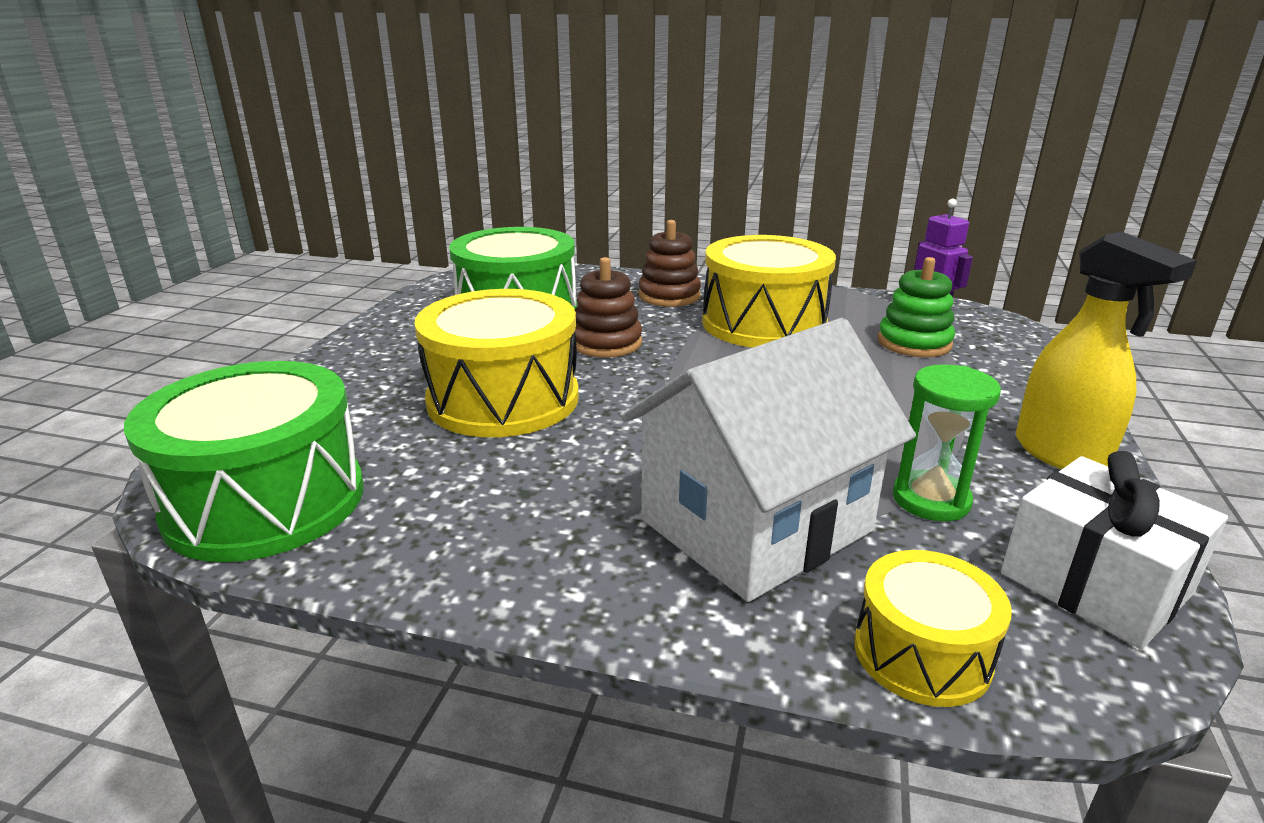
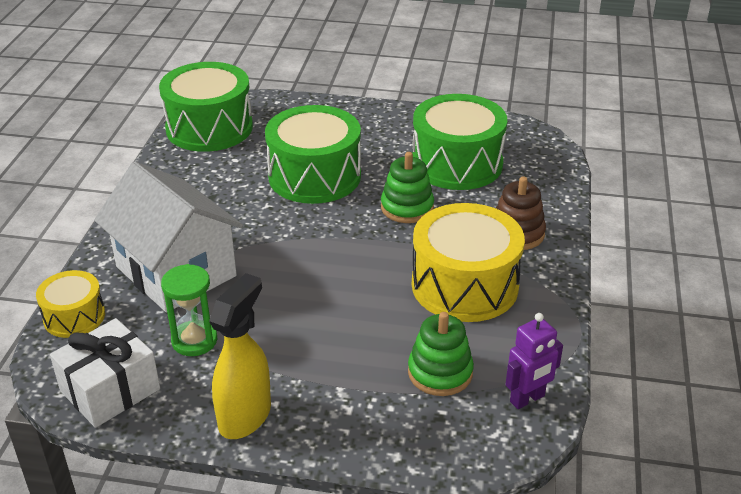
camera: 85 degrees right, 10 degrees up
(503, 399) = (314, 176): yellow drum -> green drum
(606, 343) = (407, 207): brown stacking toy -> green stacking toy
(1061, 455) = (245, 416): yellow spray bottle -> yellow spray bottle turned 150 degrees clockwise

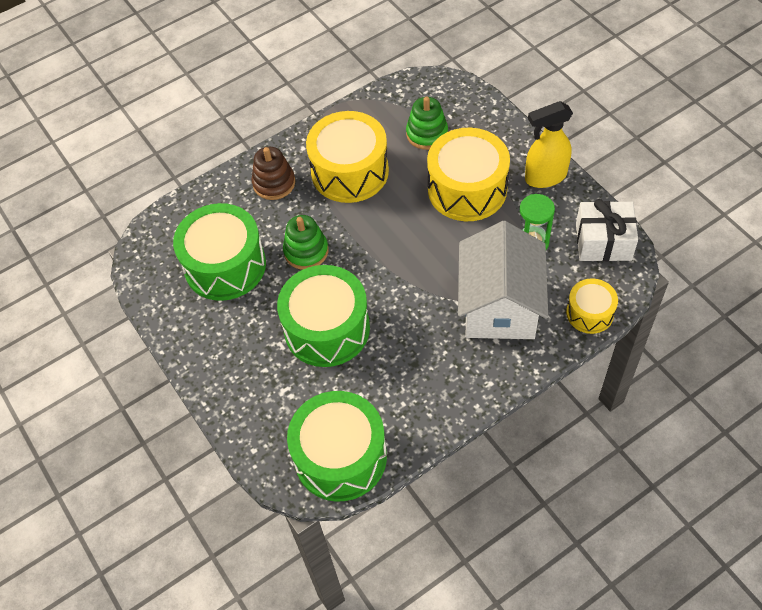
camera: 130 degrees left, 20 degrees up
(322, 346) = (467, 189): none -> yellow drum
(527, 399) = (404, 95): purple robot -> none

